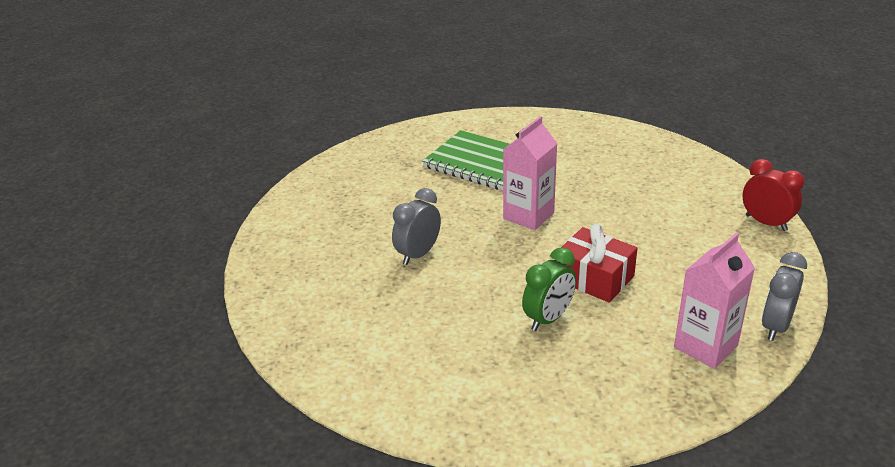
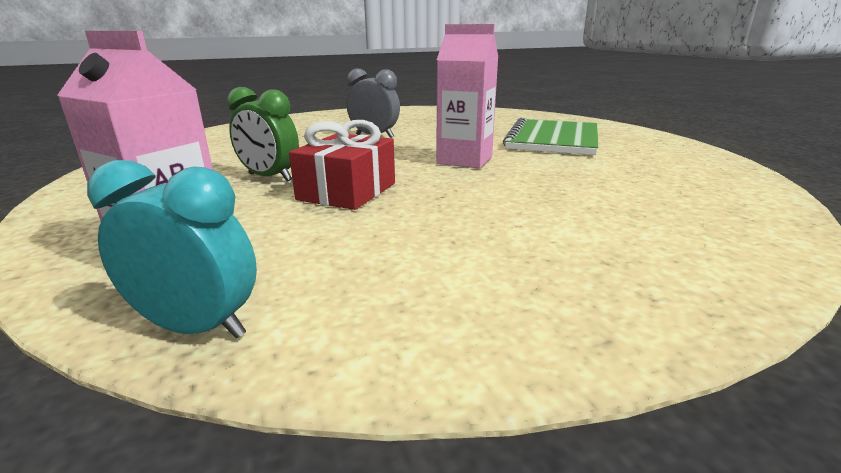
camera: 75 degrees right, 10 degrees down
(766, 223) = (598, 325): red clock -> none
(775, 326) = (197, 328): grey clock -> turquoise clock

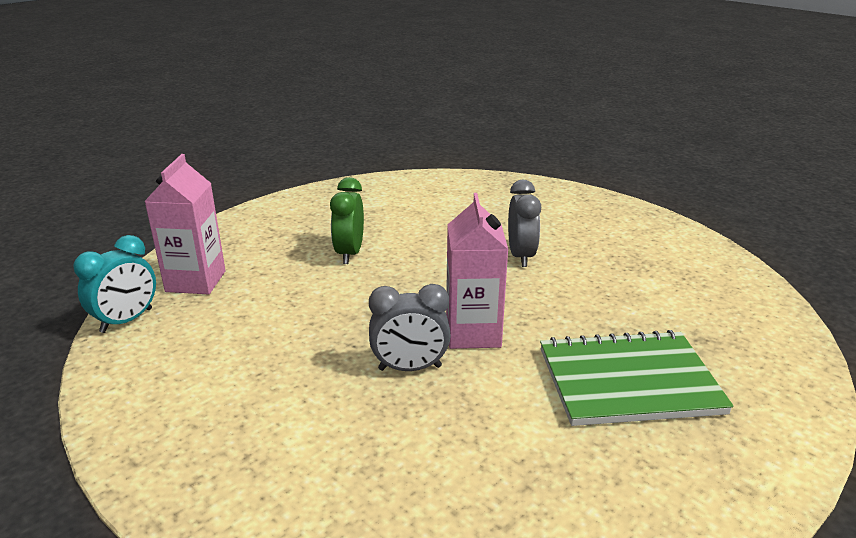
camera: 65 degrees right, 5 degrees up
(197, 328) = (127, 321): turquoise clock -> turquoise clock turned 45 degrees clockwise
(347, 191) = (337, 297): red gift -> none
(497, 182) = (410, 368): none -> grey clock

